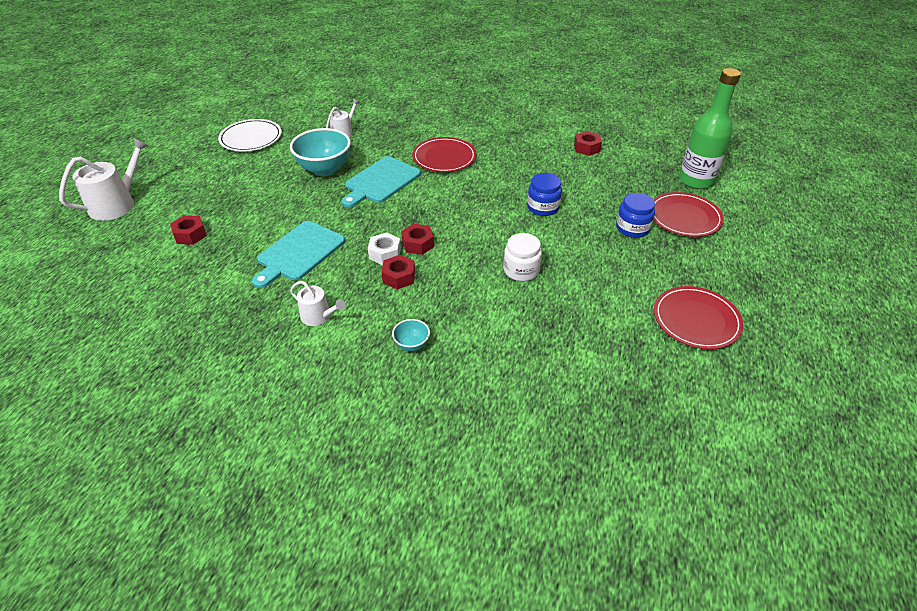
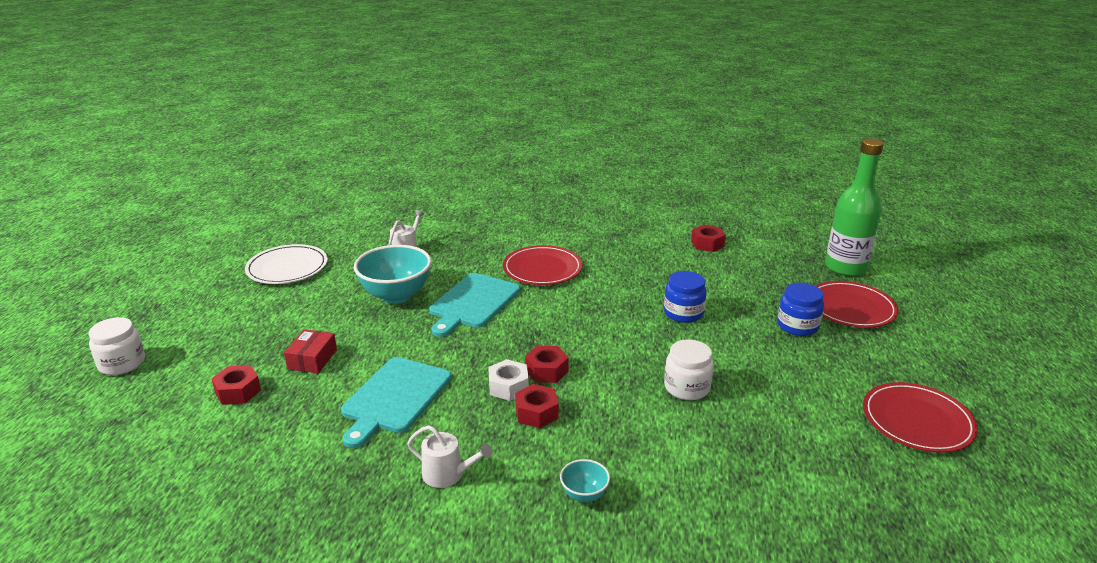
camera: 10 degrees left, 15 degrees down
(117, 204) = (122, 363): white watering can -> white jar
(249, 215) = (312, 359): none -> red box

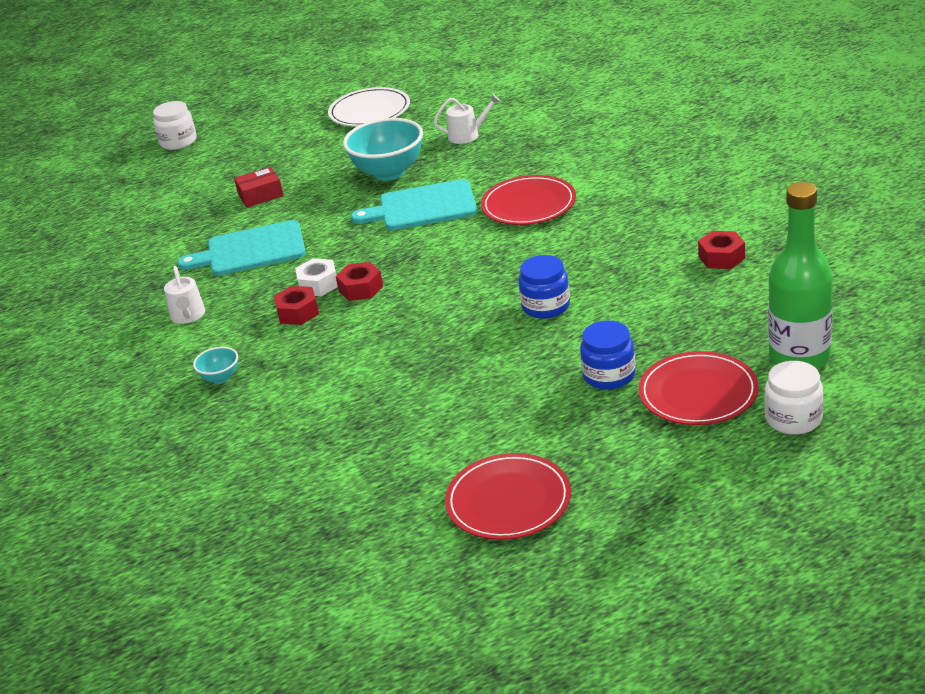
camera: 60 degrees right, 5 degrees up
(238, 391) = (193, 195): red nut -> none
(687, 387) = (415, 361): white jar -> white jar (793, 419)

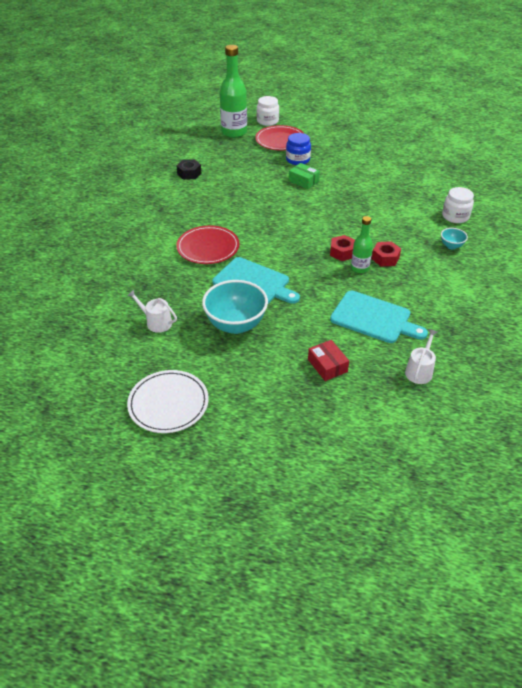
camera: 145 degrees left, 10 degrees up
(178, 142) = (331, 497): white jar -> white jar (455, 216)
(188, 316) = (444, 293): white watering can -> white watering can (419, 371)
(260, 195) = (327, 365): red box -> red box turned 45 degrees clockwise
(318, 284) = (359, 268): white nut -> green bottle
(508, 501) = (382, 145): red plate -> none
(544, 346) = (303, 181): none -> green box
(546, 306) = (279, 195): blue jar -> none
(721, 257) = (189, 173): red nut -> black nut

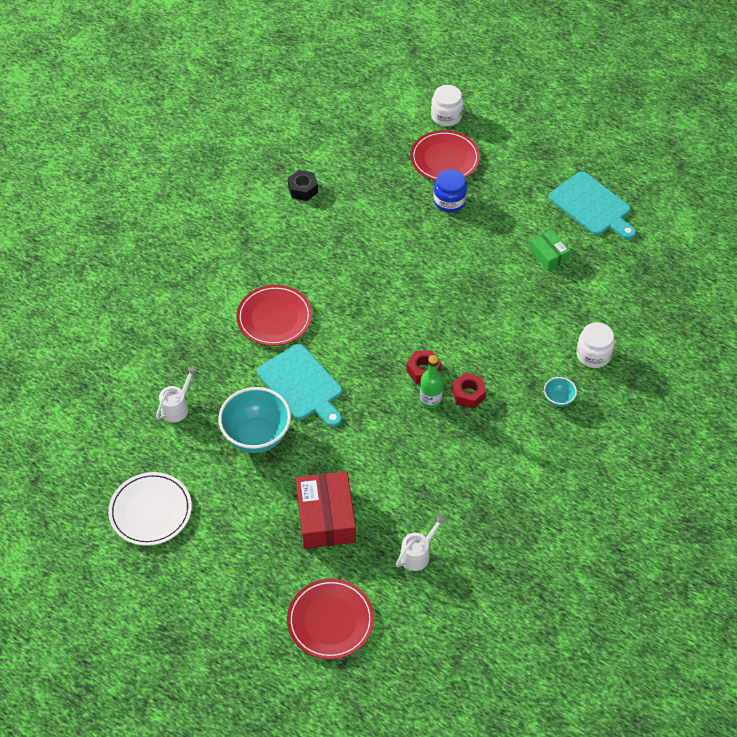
camera: 20 degrees right, 10 degrees up
(156, 322) = (177, 407): white watering can -> white watering can turned 75 degrees clockwise
(234, 132) = (392, 127): green bottle -> none
(303, 181) = (437, 241): green box -> green box (549, 255)
(327, 365) = (326, 517): red box -> red box, size x1.77
(373, 318) = (407, 473): turquoise cutting board -> turquoise cutting board (592, 206)
(380, 443) = (330, 620): none -> red plate

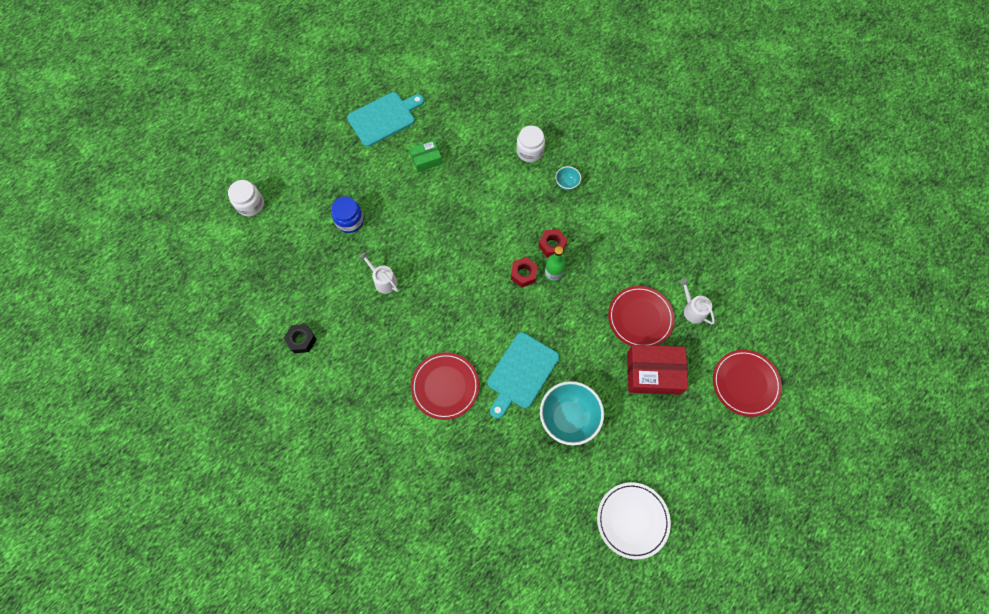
camera: 80 degrees left, 15 degrees up
(177, 407) = (528, 485): white watering can -> white watering can (383, 280)
(302, 384) = (521, 373): turquoise cutting board -> turquoise cutting board turned 150 degrees clockwise
(445, 159) = (300, 215): red plate -> red plate (640, 318)

